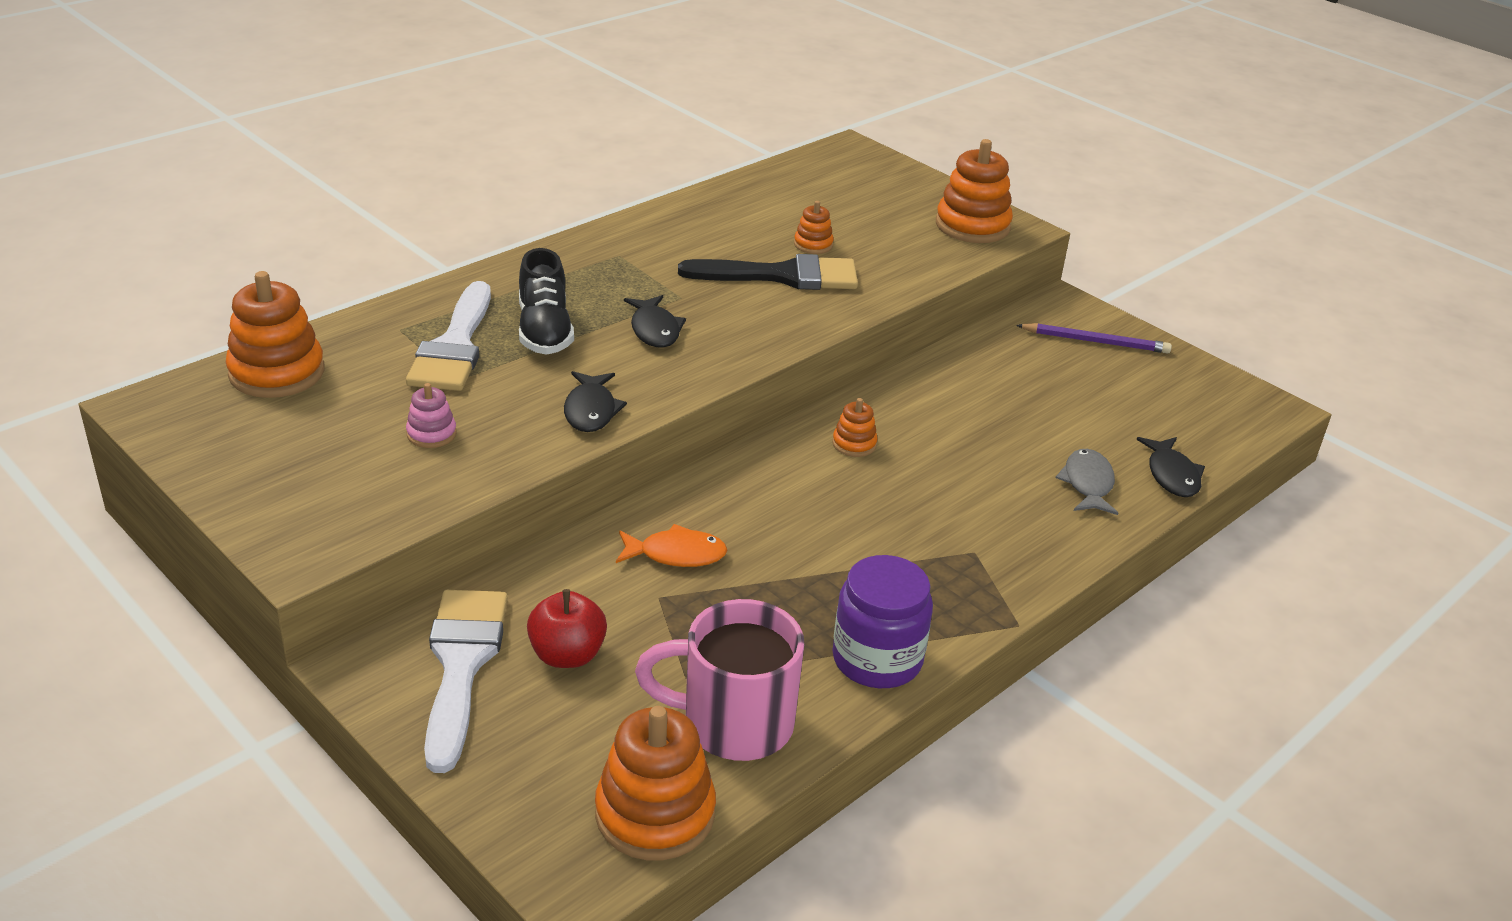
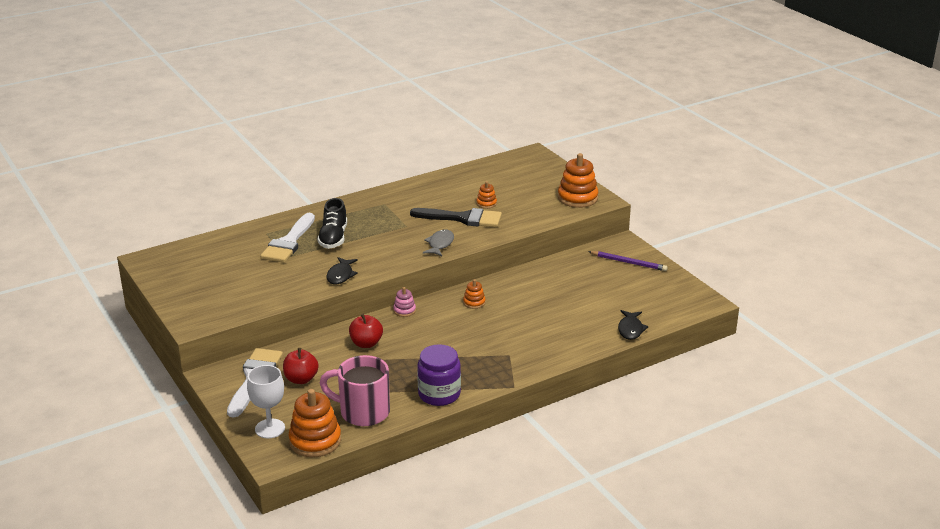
camera: 15 degrees right, 5 degrees down
(277, 372) = (205, 249): orange stacking toy -> none
(431, 434) = (264, 280): pink stacking toy -> pink stacking toy (404, 310)
(539, 793) = (270, 428): none -> white goblet
(654, 330) = (386, 241): black fish -> none
(676, 554) = (366, 343): orange fish -> red apple
(1088, 484) = (584, 330): grey fish -> grey fish (440, 244)

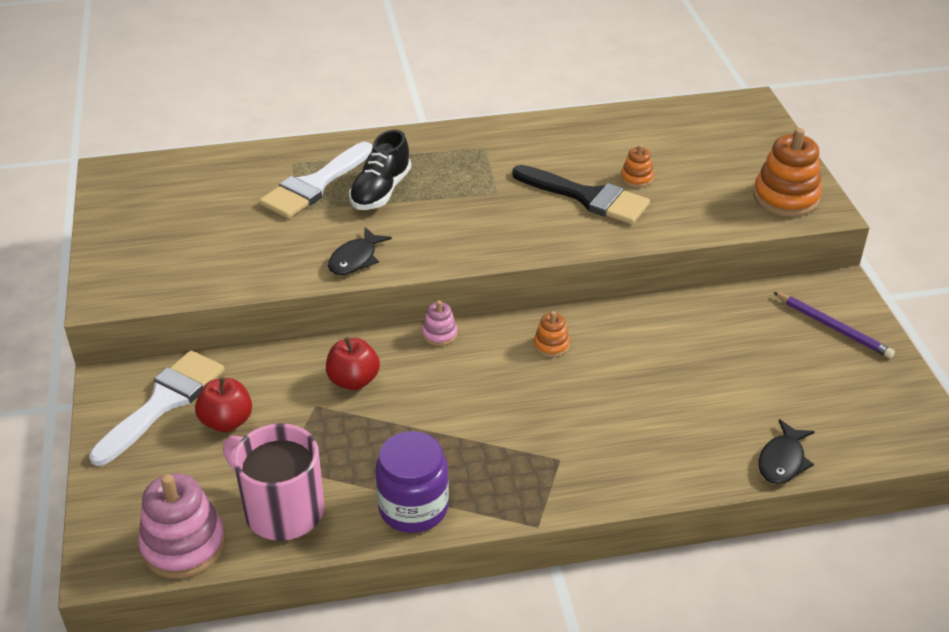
camera: 20 degrees right, 10 degrees up
(270, 428) = (133, 502): white goblet -> none
(315, 441) = (183, 545): orange stacking toy -> pink stacking toy
(440, 244) = (530, 236): grey fish -> none

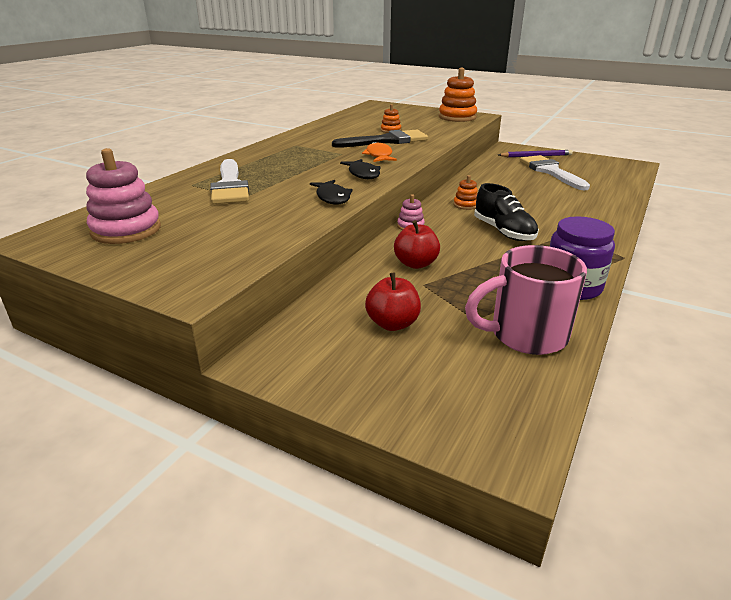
camera: 50 degrees left, 10 degrees down
(163, 403) = (328, 344): white brush -> white brush (551, 172)
(183, 545) = (526, 397): pink stacking toy -> pink stacking toy (126, 230)
(381, 191) = (278, 174): black shoe -> black shoe (504, 232)
(523, 220) = (379, 155): none -> orange fish
(782, 461) = (623, 191): black fish -> black fish (363, 174)

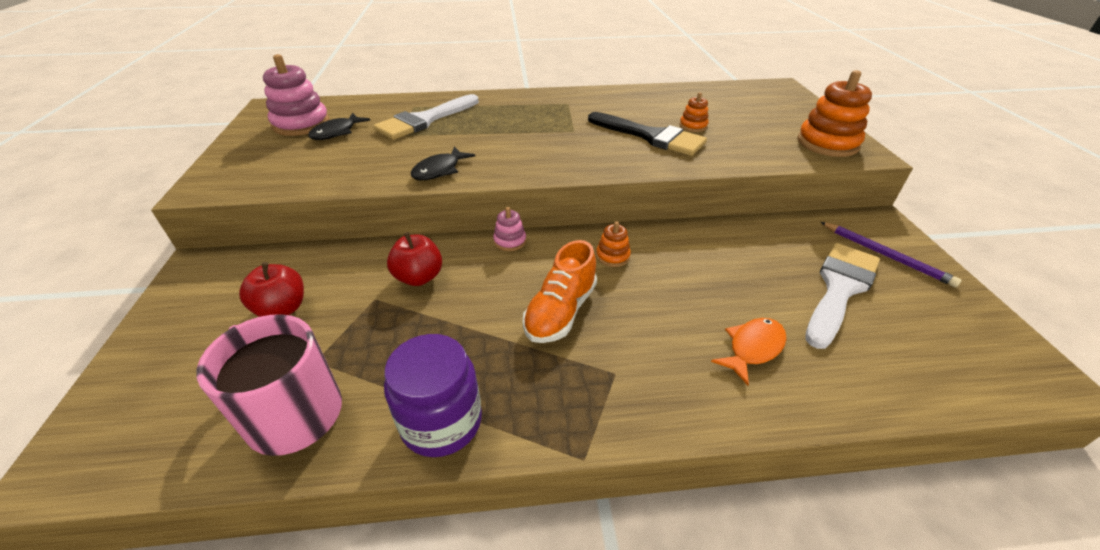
camera: 55 degrees right, 10 degrees up
(363, 174) = (523, 161): black fish -> black fish (337, 132)
(379, 155) = (594, 149): orange fish -> orange fish (752, 348)
(504, 232) = (560, 311): black shoe -> orange shoe

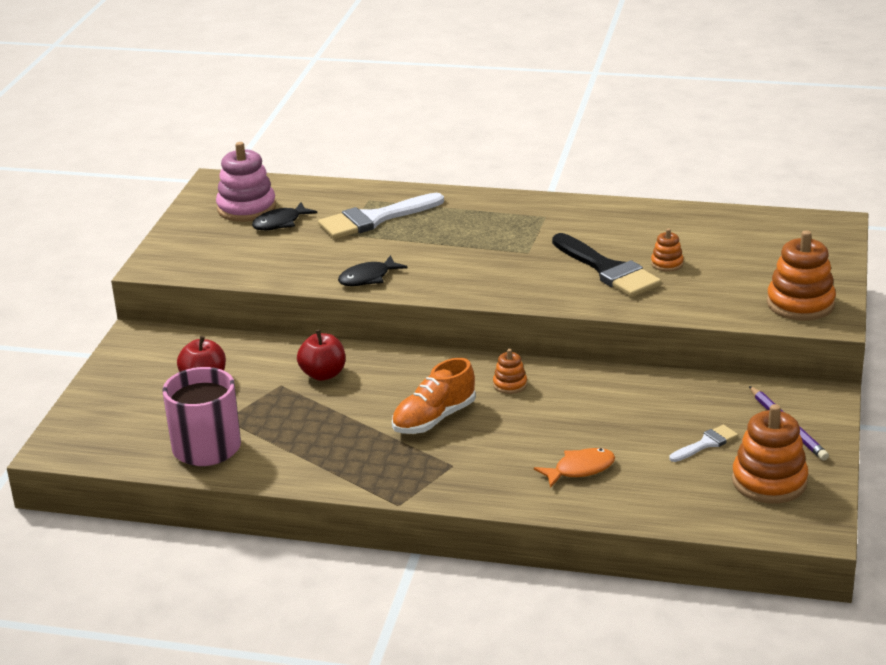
camera: 20 degrees right, 10 degrees down
(441, 422) = (307, 469): purple jar -> none
(510, 241) = (419, 357): pink stacking toy -> none
(839, 289) = (706, 444): white brush -> white brush, size x0.50
(938, 323) = (769, 481): none -> orange stacking toy

